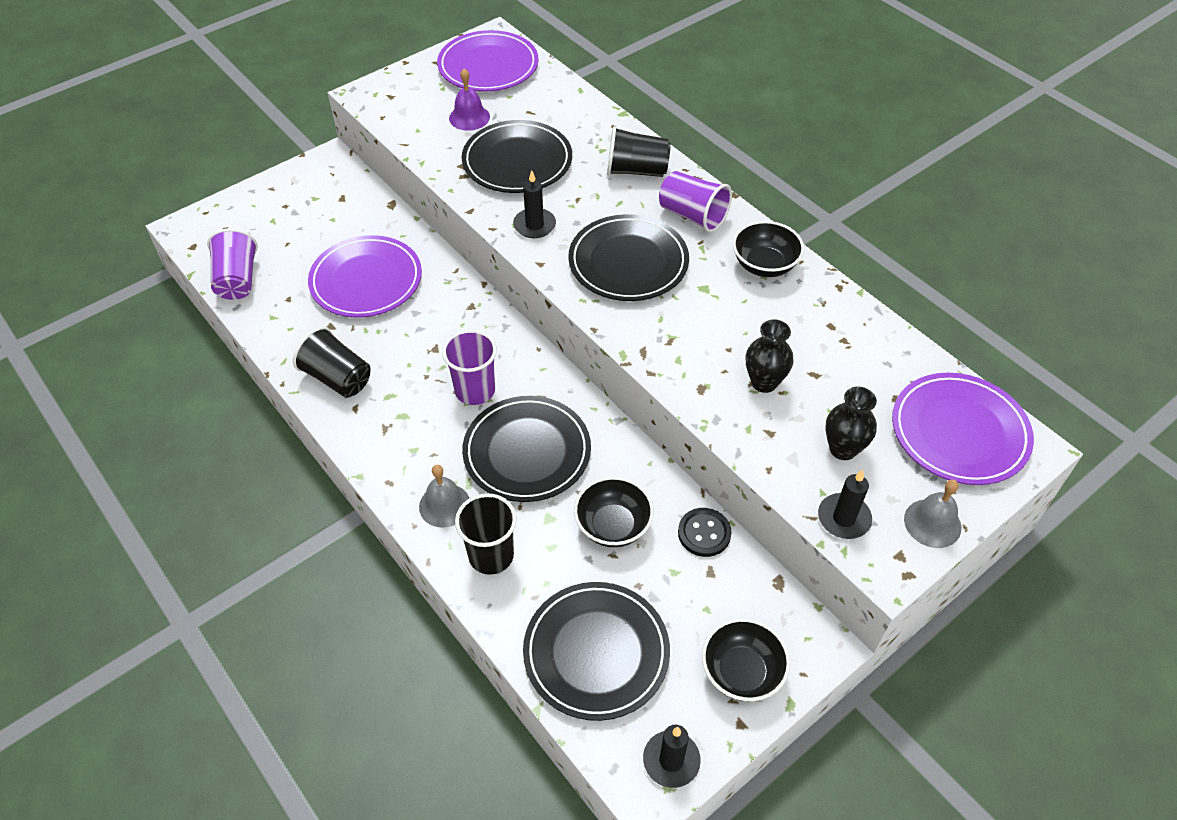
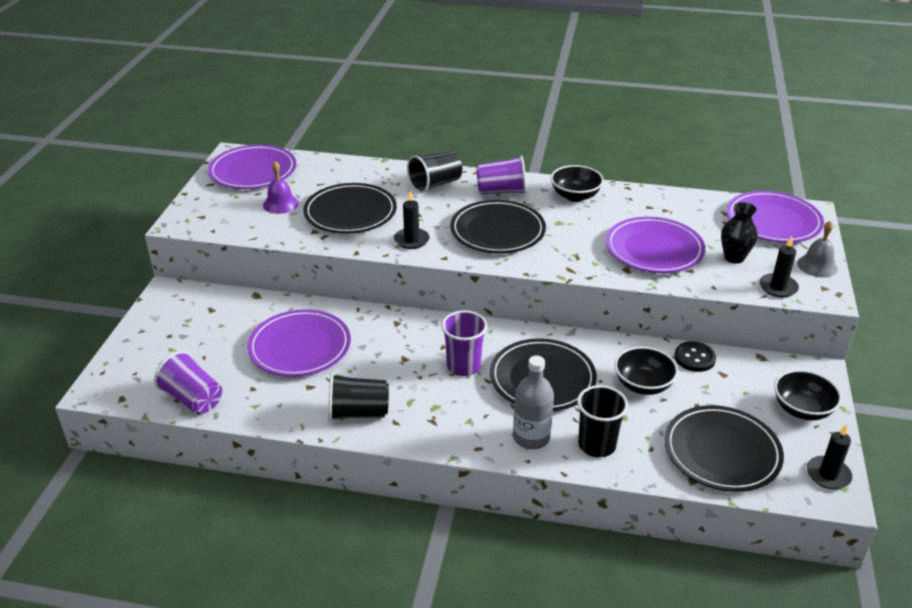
camera: 40 degrees left, 15 degrees down
(444, 505) = (531, 437): grey bell -> grey bottle
(764, 382) = (654, 249): black vase -> purple plate

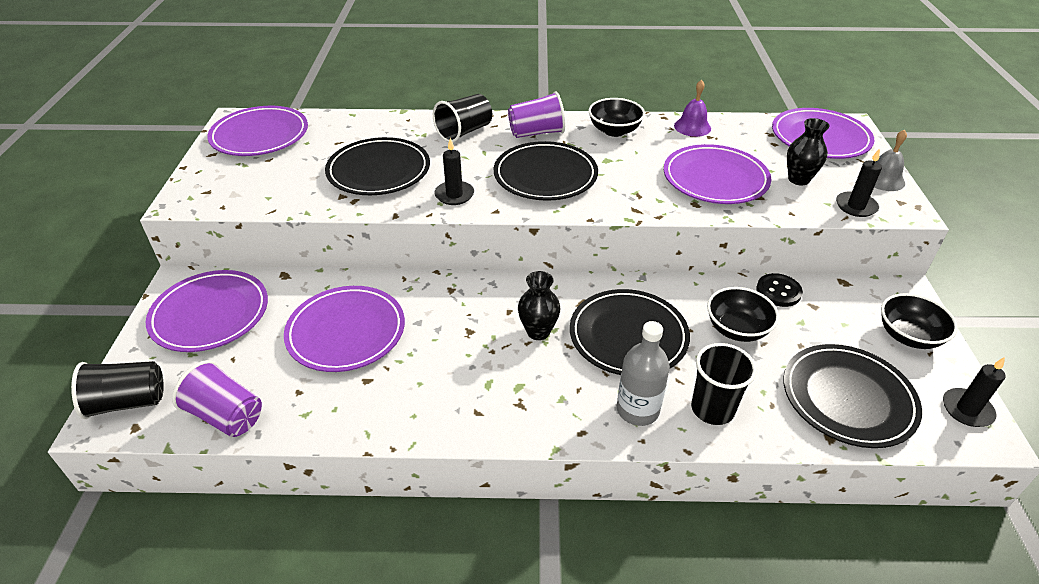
camera: 10 degrees left, 5 degrees up
(190, 320) = (210, 314): none -> purple plate
(280, 204) = (297, 168): purple bell -> purple bell (692, 127)
(358, 413) = (431, 406): black cup -> black cup (128, 402)
(464, 366) = (538, 332): purple cup -> black vase

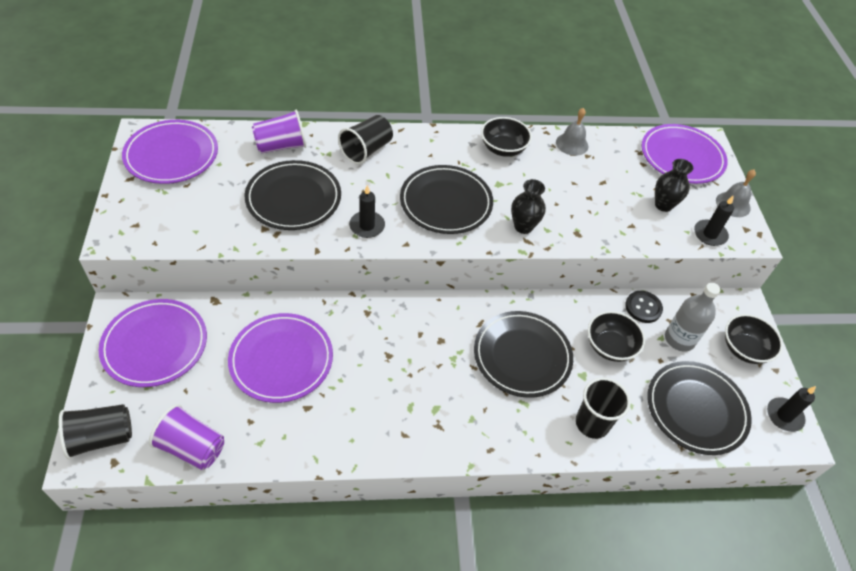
camera: 10 degrees left, 10 degrees up
(536, 133) = (433, 151): purple cup -> purple cup (281, 146)
(538, 332) = (447, 354): black vase -> black vase (523, 226)
(637, 410) = (533, 427): grey bottle -> grey bottle (679, 339)
(692, 127) = (572, 144): purple bell -> grey bell
(715, 179) = (593, 205): purple plate -> none

